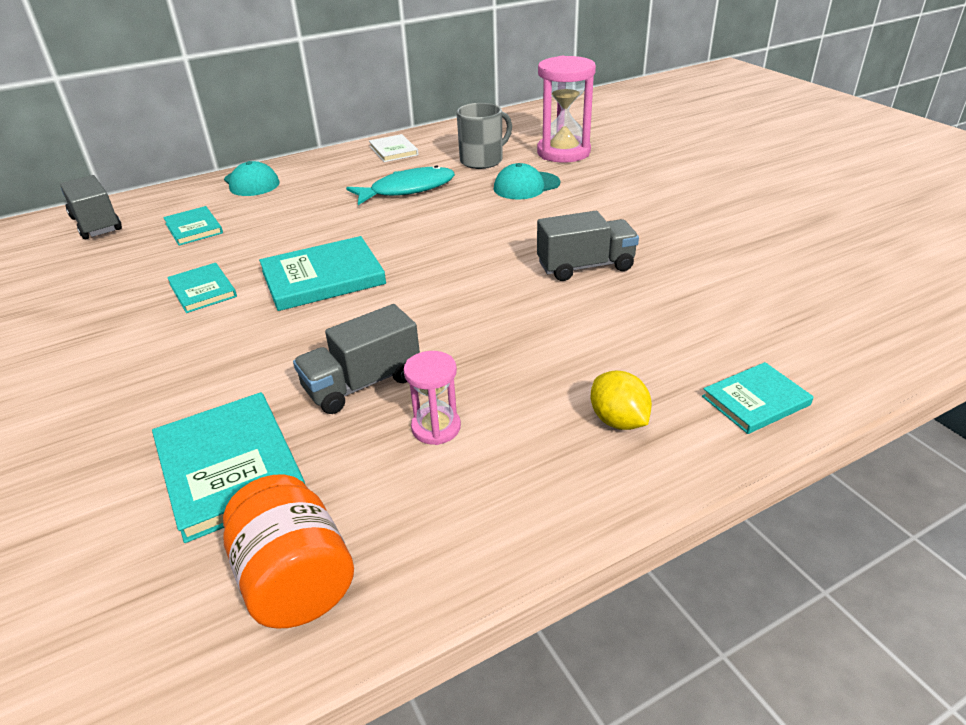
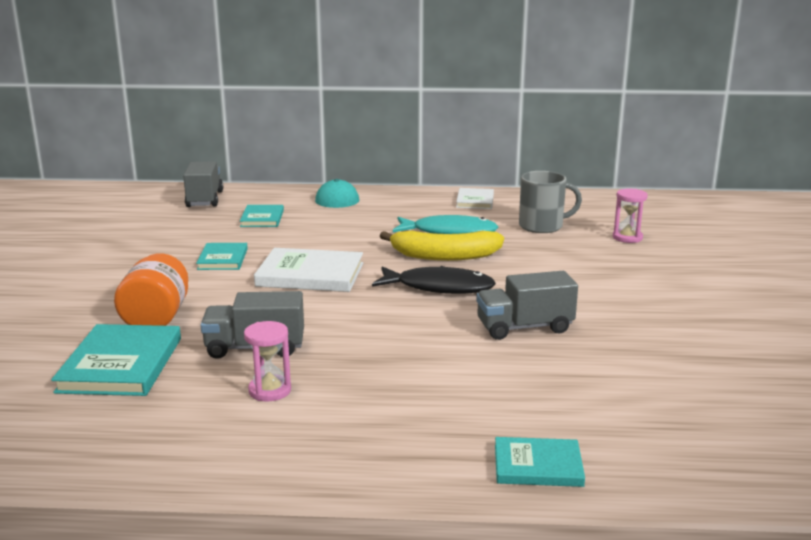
camera: 30 degrees right, 15 degrees down
(295, 579) = (88, 436): orange jar -> orange jar (156, 317)
(323, 278) = (310, 275): turquoise book -> white book
(432, 216) = (444, 256): none -> yellow banana
(465, 250) = (439, 287): none -> black fish
(526, 186) = (555, 255): turquoise cap -> none
(563, 152) = (627, 238): pink hourglass -> pink hourglass, size x0.52
(585, 266) = (524, 327): grey truck -> grey truck turned 150 degrees clockwise
(618, 420) = (404, 435): yellow lemon -> none

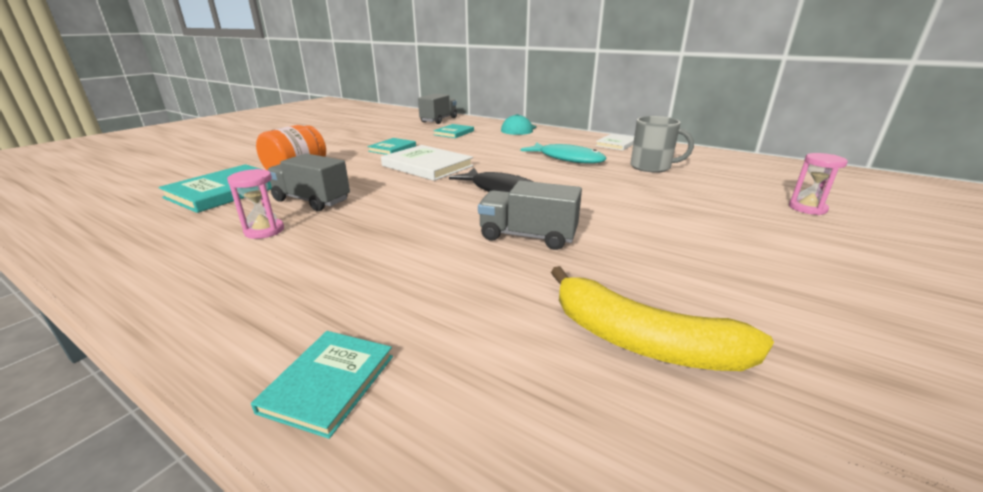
camera: 30 degrees right, 5 degrees up
(444, 256) = (540, 172): yellow banana -> yellow banana (642, 341)
(538, 466) = (328, 383): turquoise book -> turquoise book turned 75 degrees clockwise
(627, 238) = (726, 188): pink hourglass -> pink hourglass (807, 208)

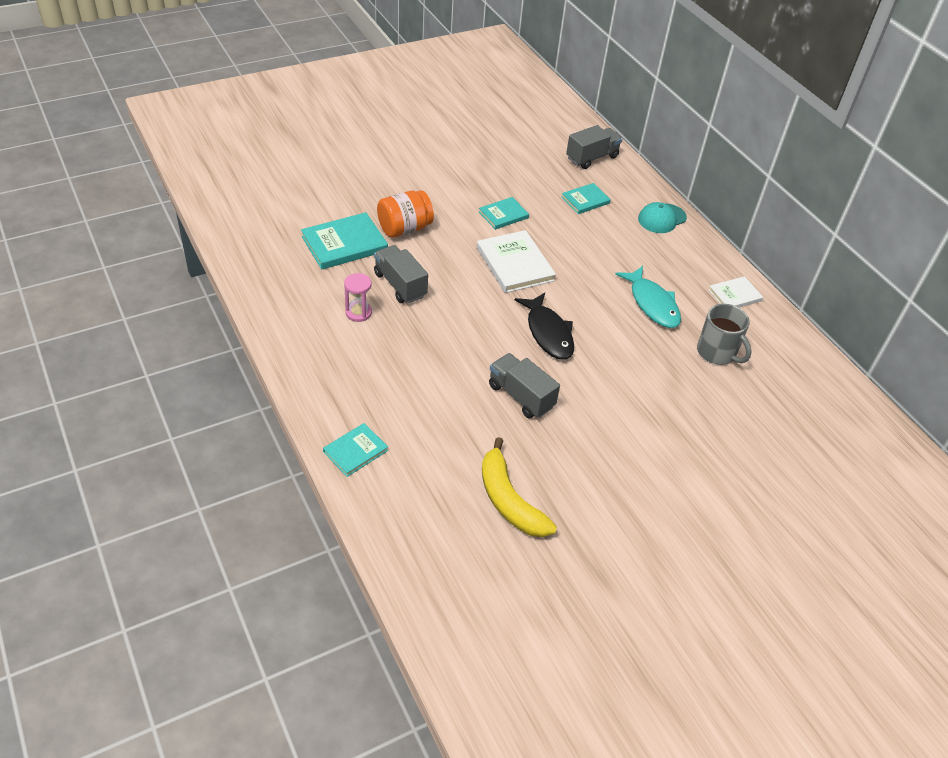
camera: 25 degrees right, 20 degrees up
(807, 208) = (770, 465): pink hourglass -> none

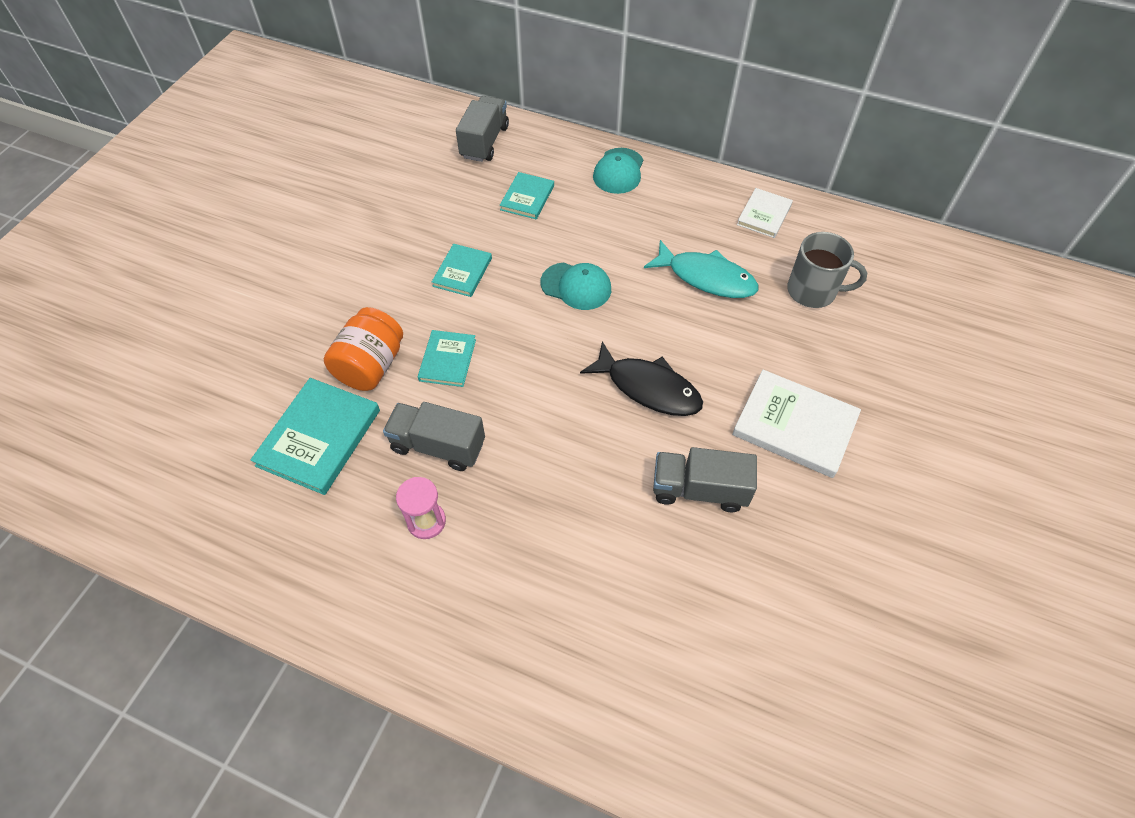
camera: 35 degrees left, 10 degrees up
(355, 451) = (606, 719): turquoise book -> turquoise book (447, 360)
(509, 500) = (816, 634): yellow banana -> none
(514, 264) = (533, 326): white book -> white book (794, 426)
(563, 260) = (576, 286): none -> turquoise cap

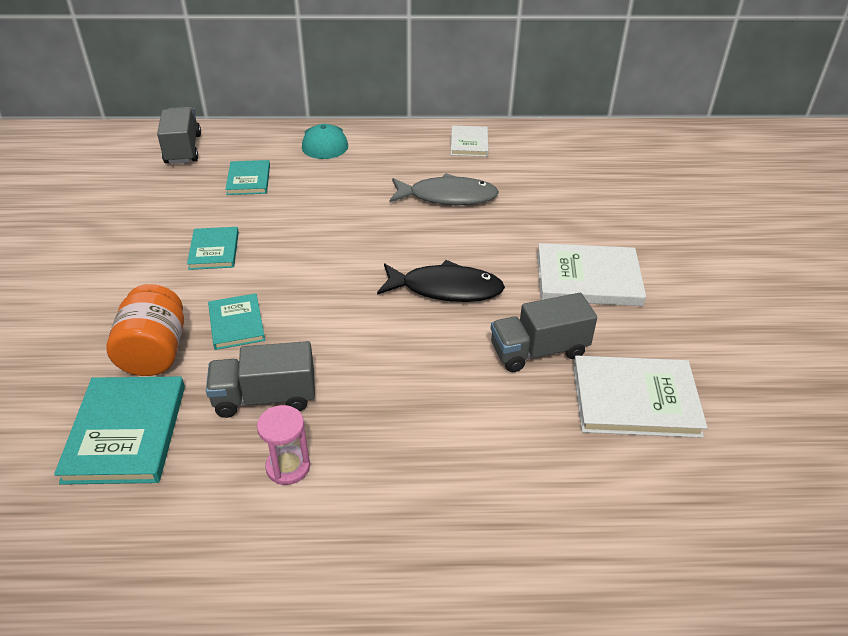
camera: 25 degrees left, 15 degrees down
(576, 286) = (333, 232): turquoise cap -> none
(706, 277) = (447, 197): turquoise fish -> grey fish
(761, 578) = (635, 400): none -> white book
(813, 291) = (541, 183): grey mug -> none

